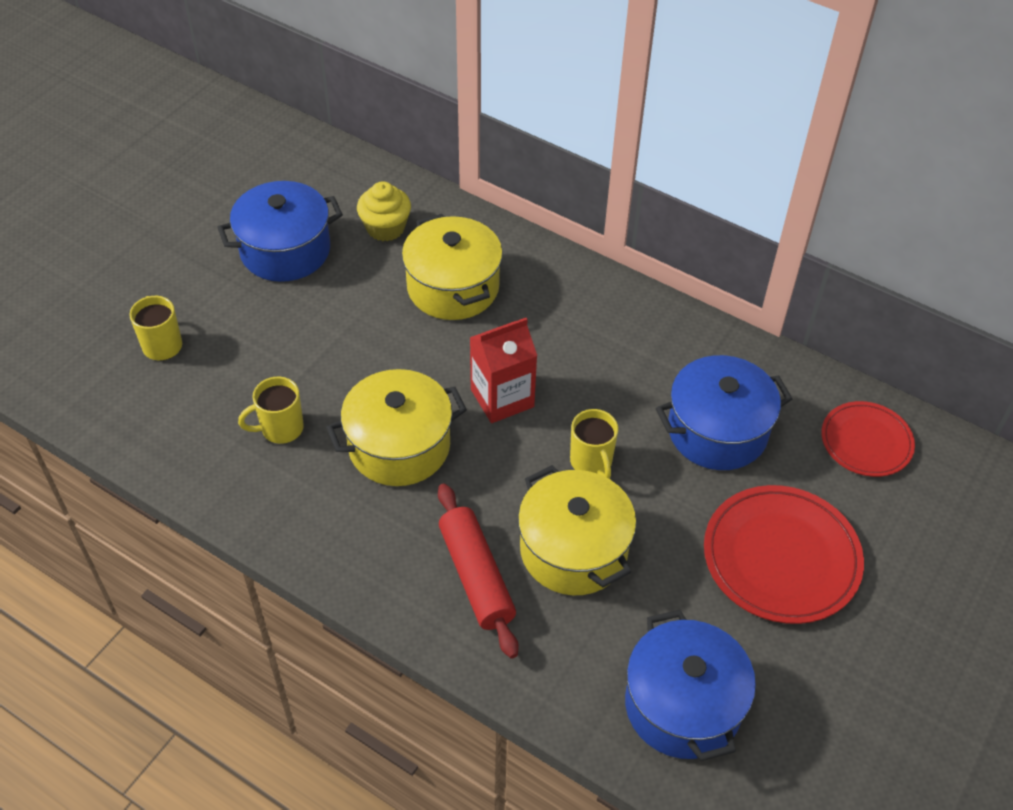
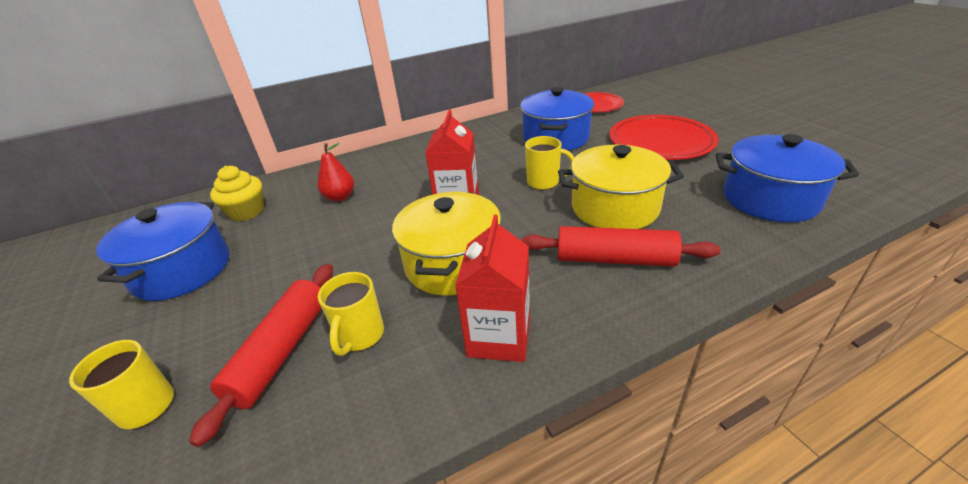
camera: 55 degrees left, 15 degrees down
(241, 388) = (281, 351): none -> red rolling pin
(326, 524) = (499, 337): none -> red carton
(453, 287) = (340, 197): yellow pot -> red pear

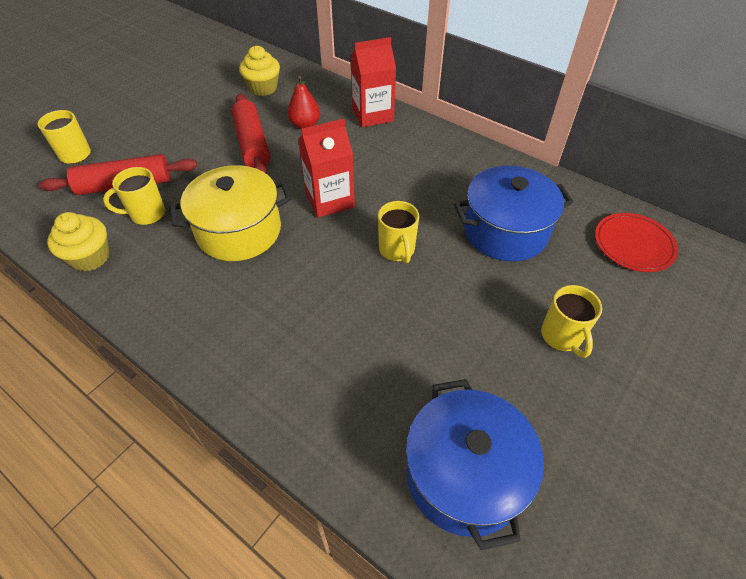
camera: 60 degrees right, 15 degrees up
(182, 270) = (187, 99): blue pot -> none
(393, 408) = (90, 257): none -> yellow cupcake
(499, 337) = (163, 288): red carton -> red carton (372, 115)
(614, 208) = (373, 320): yellow pot -> none
(615, 259) = (282, 339): red rolling pin -> red rolling pin (252, 144)
(661, 141) = (562, 336): red plate -> yellow mug

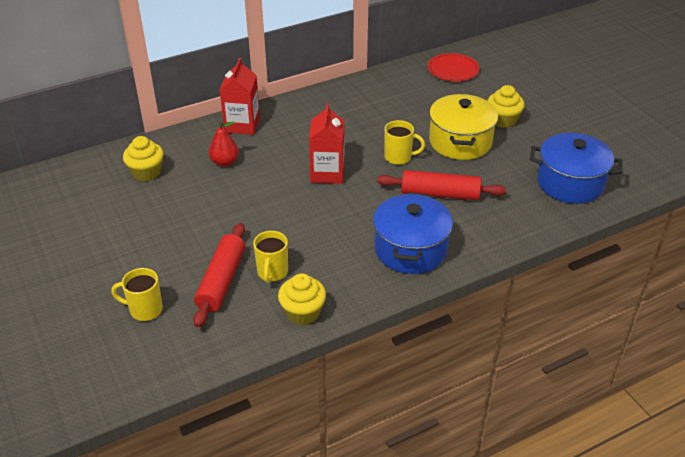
camera: 65 degrees left, 10 degrees down
(239, 231) = (329, 225): yellow pot -> yellow pot (460, 142)
(252, 144) = (225, 196): red rolling pin -> red rolling pin (440, 194)
(505, 231) = (411, 109): blue pot -> blue pot (410, 249)
(562, 336) = (503, 120): yellow mug -> yellow cupcake

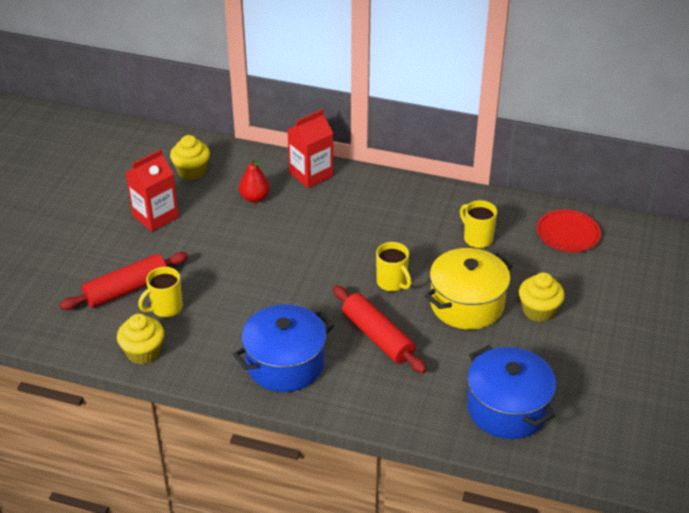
camera: 45 degrees right, 0 degrees up
(145, 310) = (56, 274): yellow mug -> yellow mug (477, 238)
(327, 173) = (316, 257): red carton -> red carton (155, 216)

